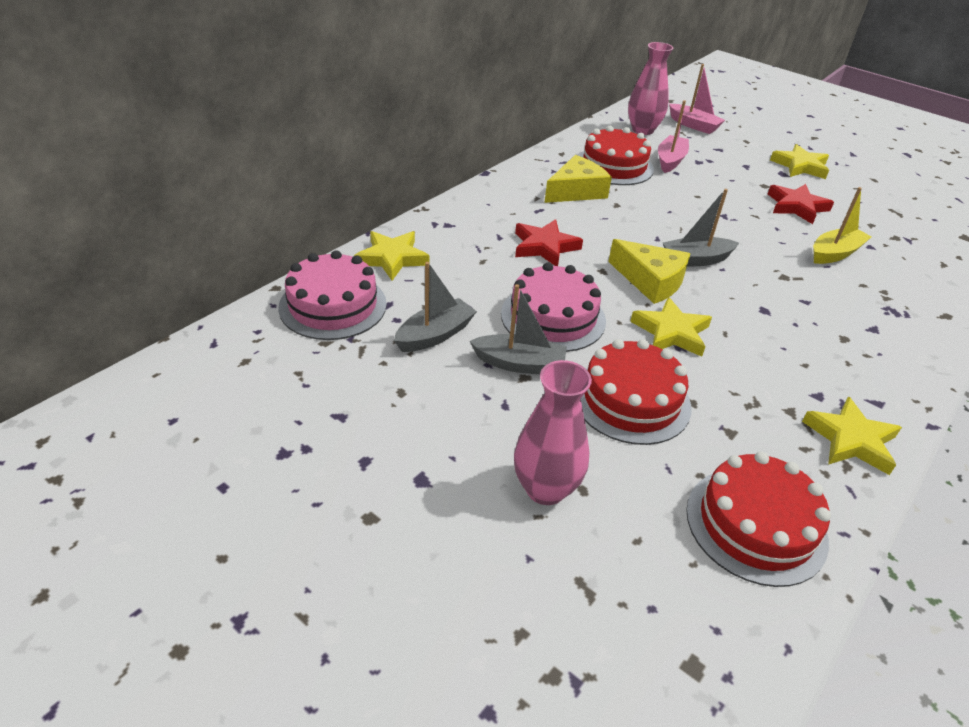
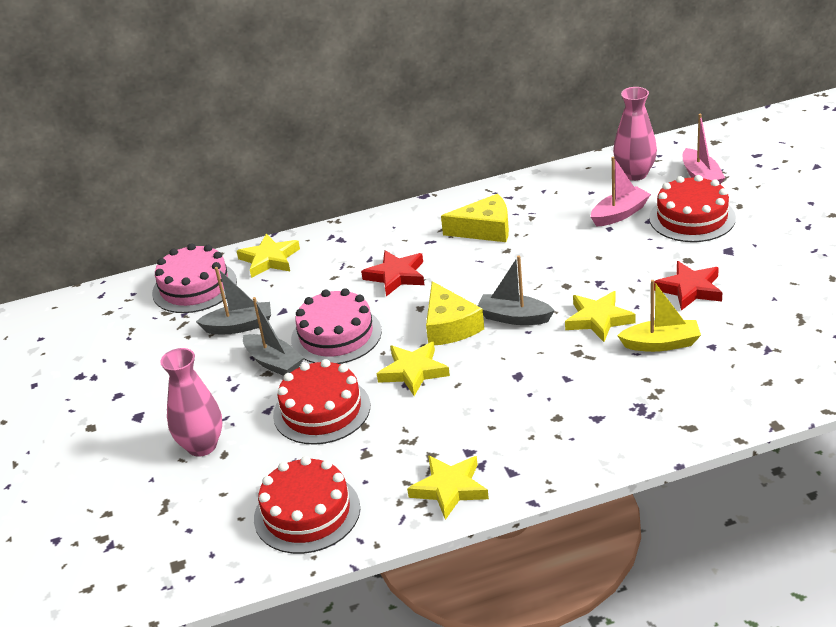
camera: 40 degrees right, 5 degrees down
(614, 166) = (553, 210): red cake -> red cake (692, 218)
(800, 166) = (761, 246): yellow star -> yellow star (598, 319)

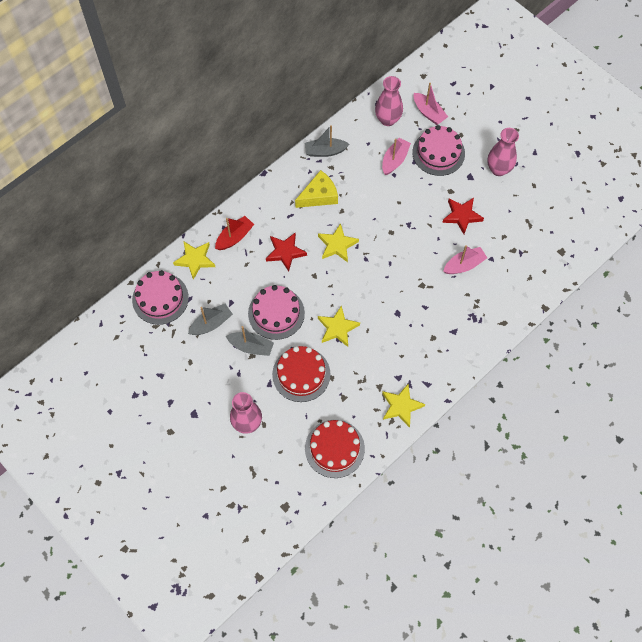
camera: 30 degrees left, 30 degrees up
(338, 248) = (234, 237): none -> red boat
(449, 326) = (340, 285): yellow cheese -> none
(514, 317) = (373, 268): grey boat -> grey boat (325, 151)
(598, 319) = (422, 255): yellow star -> yellow star (337, 245)
(661, 344) = (464, 265): yellow boat -> pink boat
(692, 218) = (438, 153): red cake -> pink cake
(780, 250) = (498, 169): none -> pink vase

